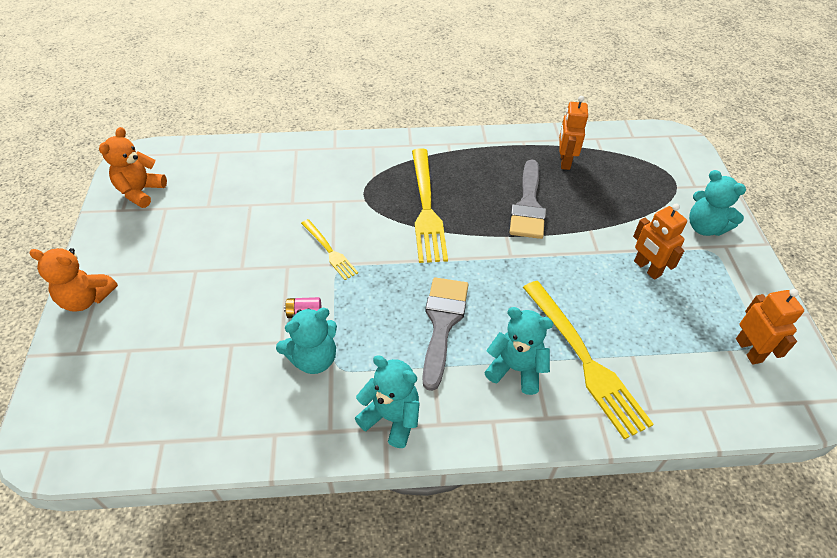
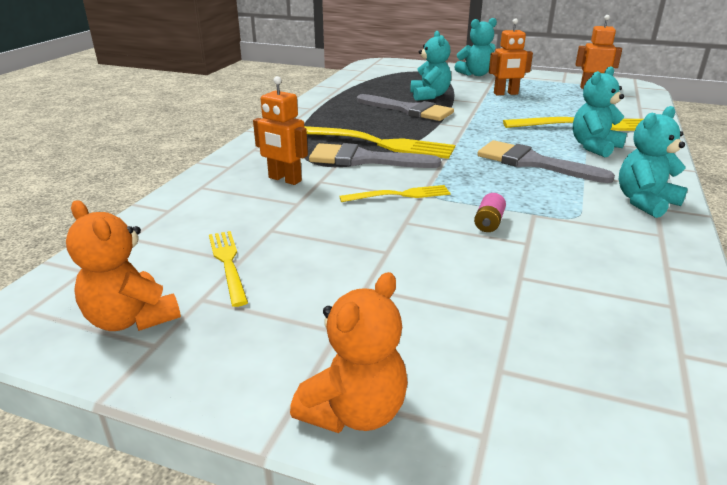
camera: 65 degrees left, 20 degrees down
(203, 202) = (227, 263): none -> yellow fork
(313, 358) = (559, 228): turquoise teddy bear -> turquoise teddy bear (429, 96)
(386, 212) = (364, 159): none -> grey brush
(564, 161) = (368, 91): orange robot -> orange robot (284, 179)

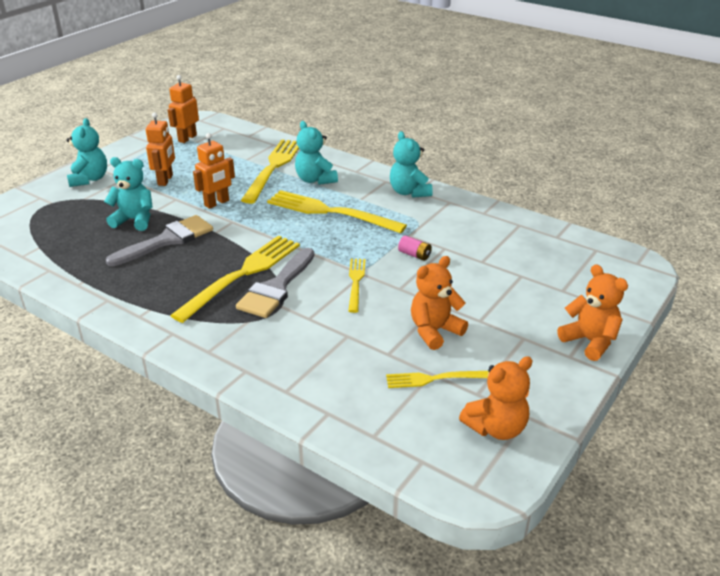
camera: 75 degrees left, 5 degrees up
(284, 179) = (296, 337): orange robot -> orange robot (217, 203)
(325, 254) = (434, 331): none -> orange teddy bear
(533, 163) = (329, 212): grey brush -> yellow fork

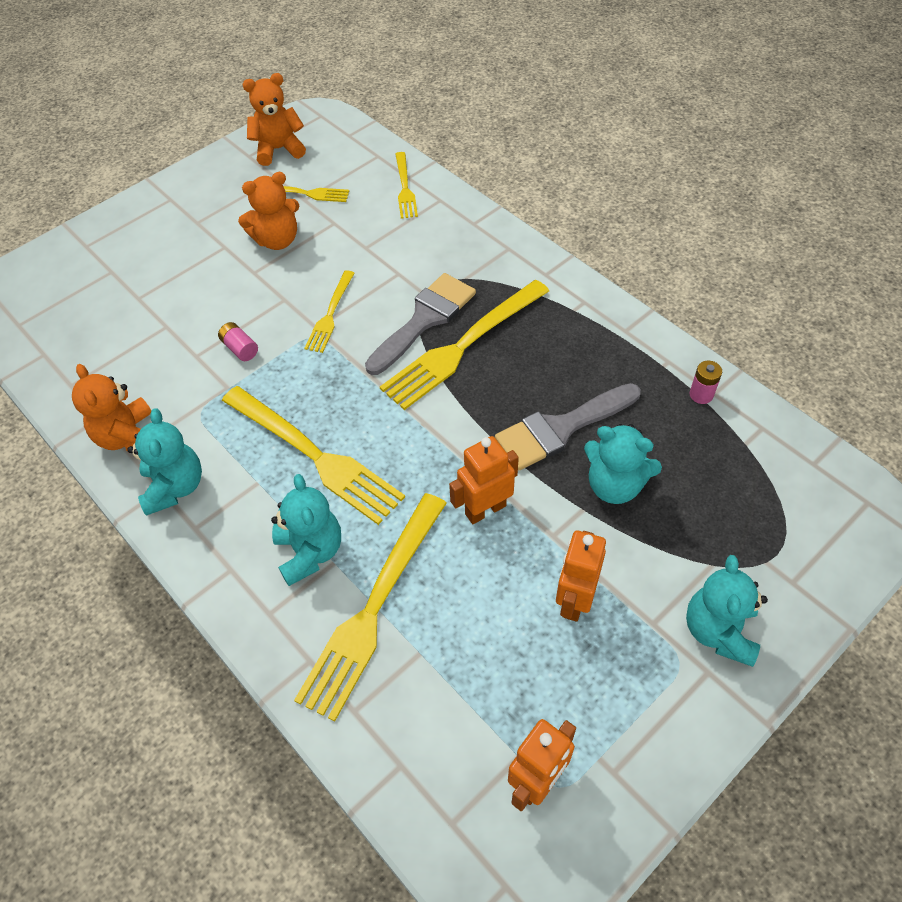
camera: 165 degrees left, 20 degrees up
(59, 268) = (701, 394): none -> pink battery
(327, 398) = (405, 188): none -> yellow fork
(590, 341) = (139, 210): orange teddy bear -> orange teddy bear (129, 437)

